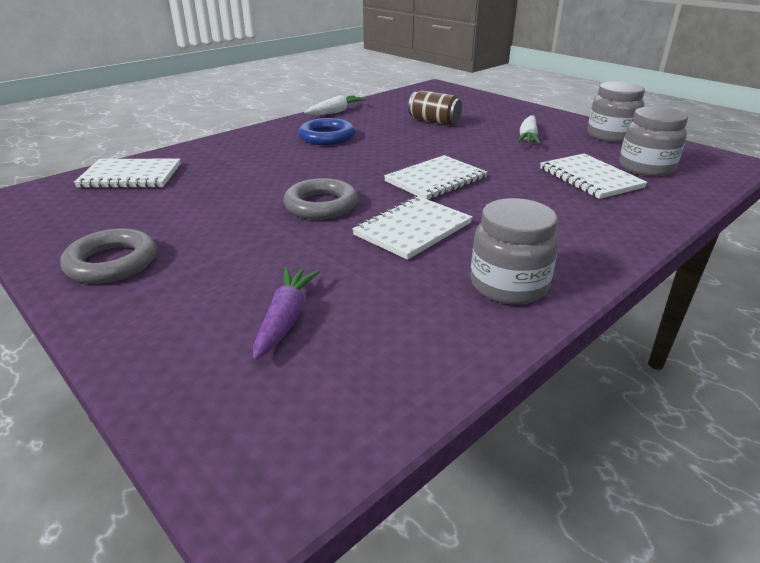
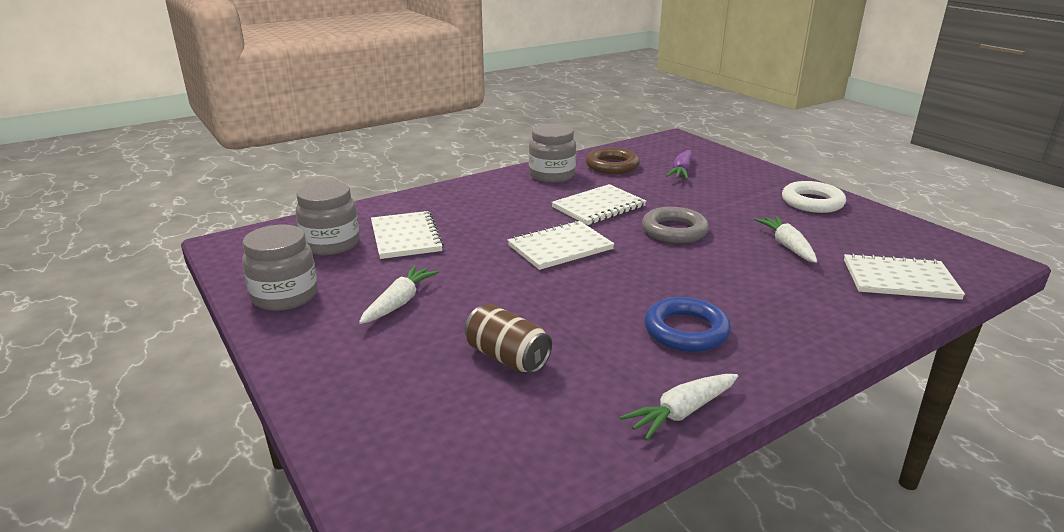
camera: 170 degrees left, 5 degrees down
(112, 262) = (812, 202): grey ring -> white ring
(206, 197) = (787, 246): none -> white carrot
(415, 323) = (612, 166): none -> brown ring

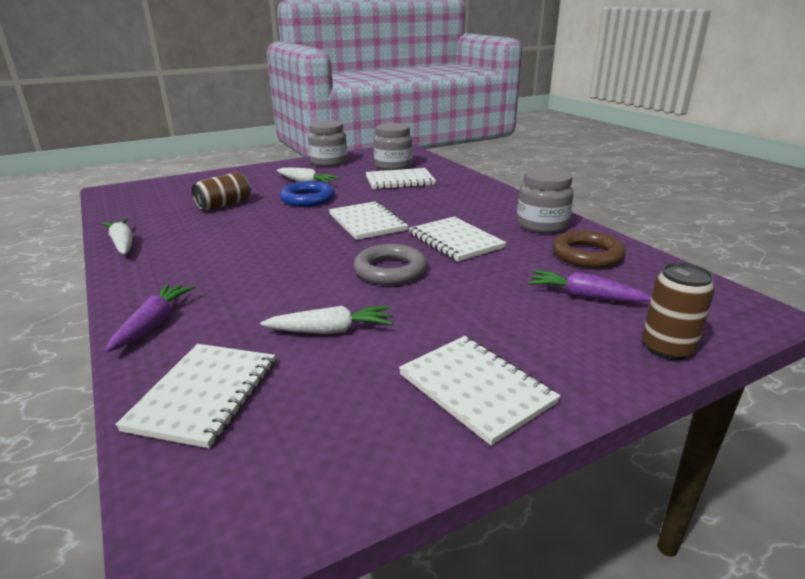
camera: 95 degrees right, 0 degrees up
(686, 331) = (207, 255): blue ring -> blue ring (308, 199)
(732, 159) = (667, 348): none -> brown can
(812, 202) = (476, 389): white ring -> white notebook
(841, 324) = (154, 324): none -> purple carrot

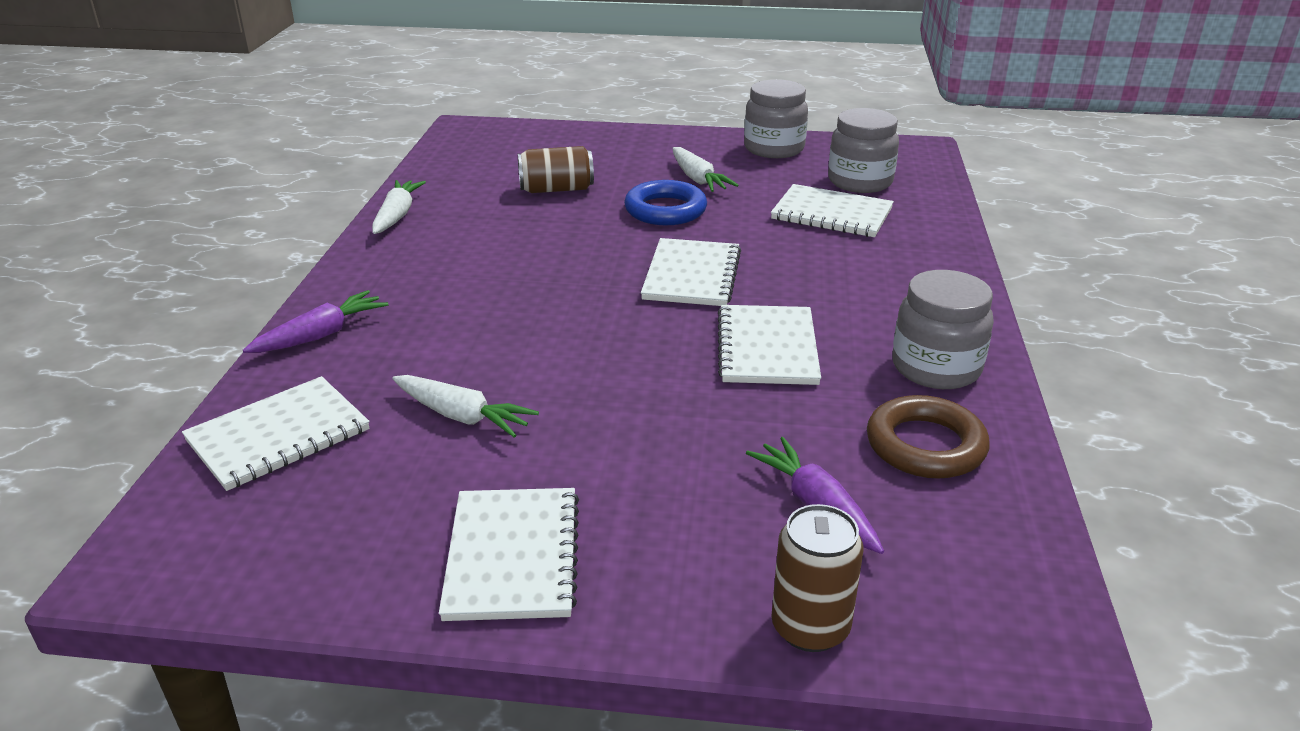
camera: 35 degrees right, 5 degrees up
(390, 270) = (624, 362): grey ring -> none

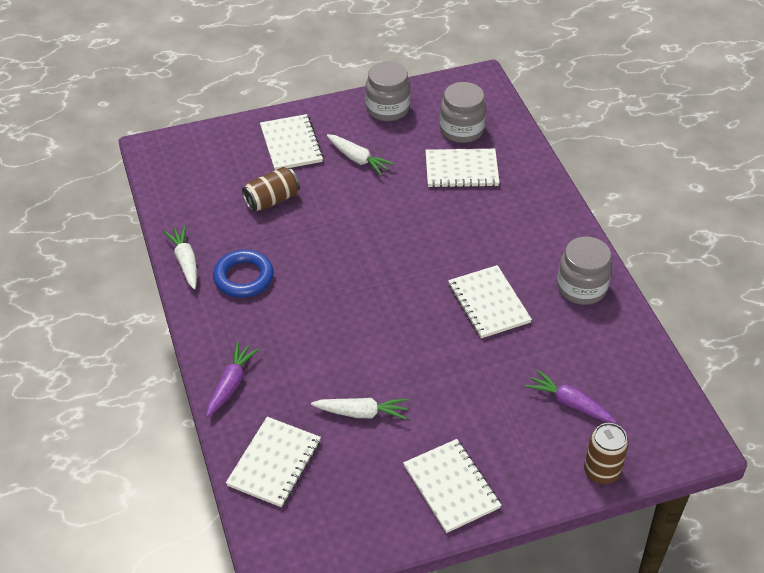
camera: 25 degrees left, 15 degrees up
(665, 210) = (357, 199): blue ring -> blue ring (243, 277)
(691, 275) = (412, 257): white notebook -> white notebook (291, 144)
(925, 445) = (600, 346): brown ring -> none

